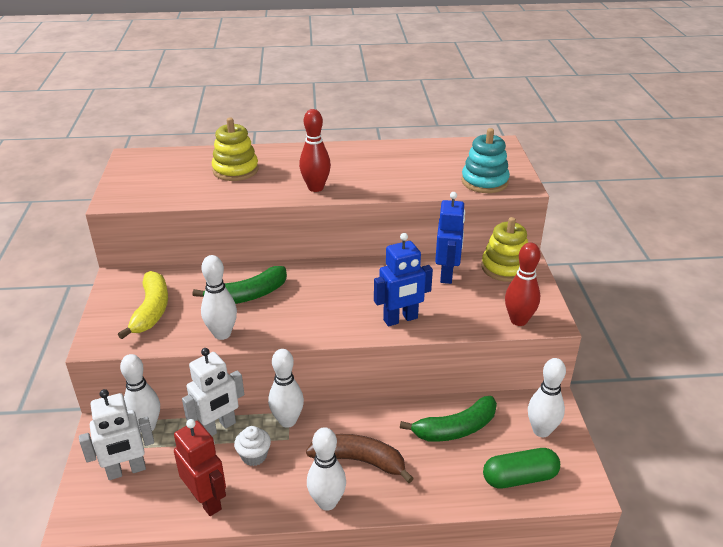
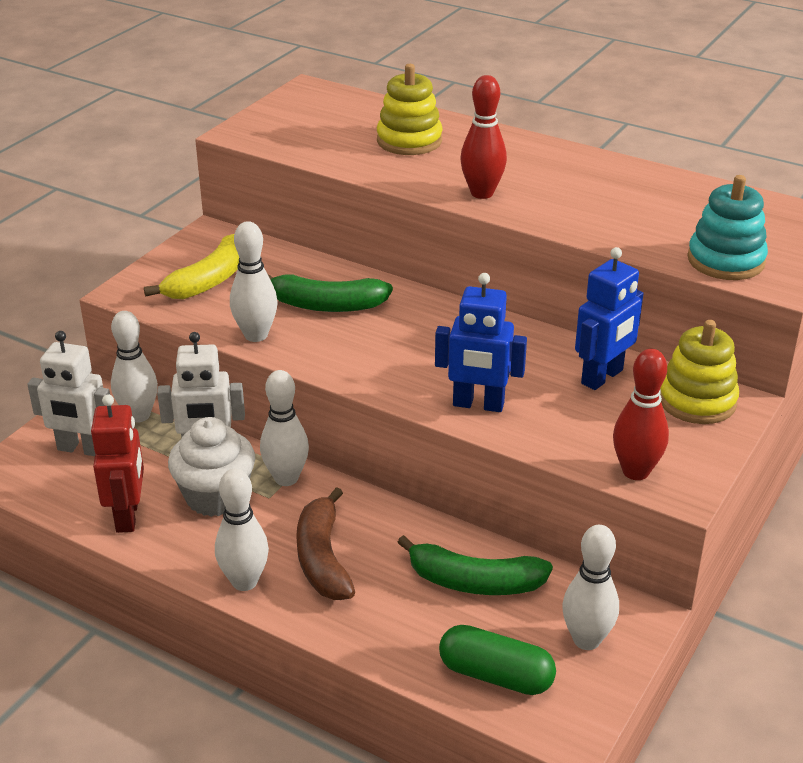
camera: 35 degrees right, 0 degrees up
(254, 456) = (215, 497): white cupcake -> white cupcake, size x1.77
(359, 461) = (323, 558): brown banana -> brown banana turned 150 degrees counterclockwise

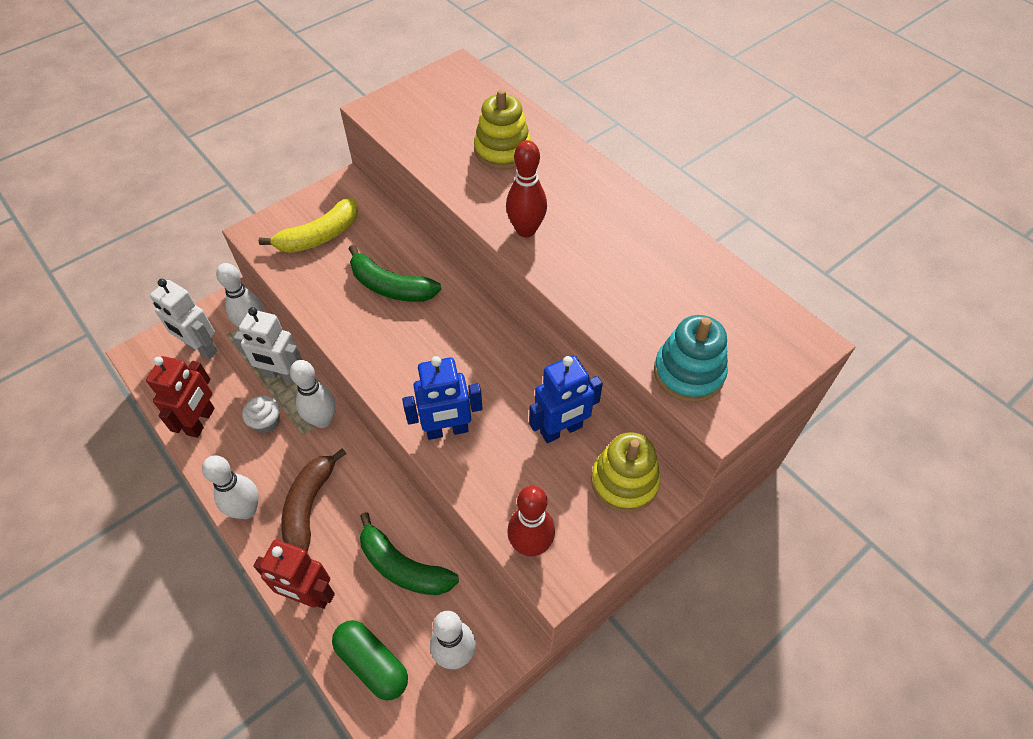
camera: 20 degrees right, 20 degrees up
(215, 497) = (266, 422): white cupcake -> white cupcake, size x0.57
(256, 335) = (323, 304): white bowling pin -> none
(377, 637) = (309, 595): none -> red robot
(478, 405) = (447, 430): blue robot -> blue robot turned 45 degrees counterclockwise

